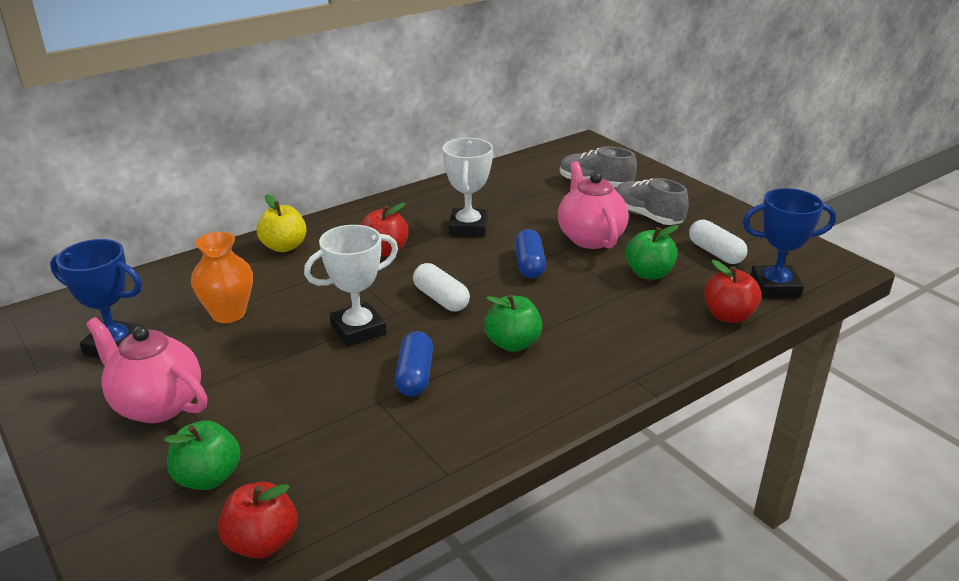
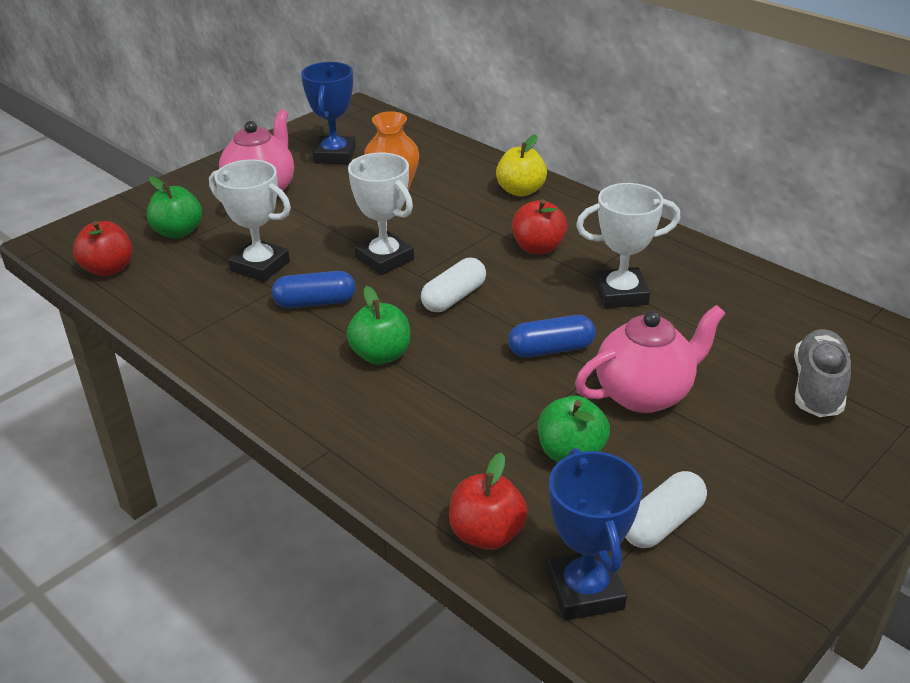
camera: 80 degrees right, 5 degrees up
(327, 410) = (260, 266): none -> white trophy
(647, 216) = (742, 446): grey shoe -> none

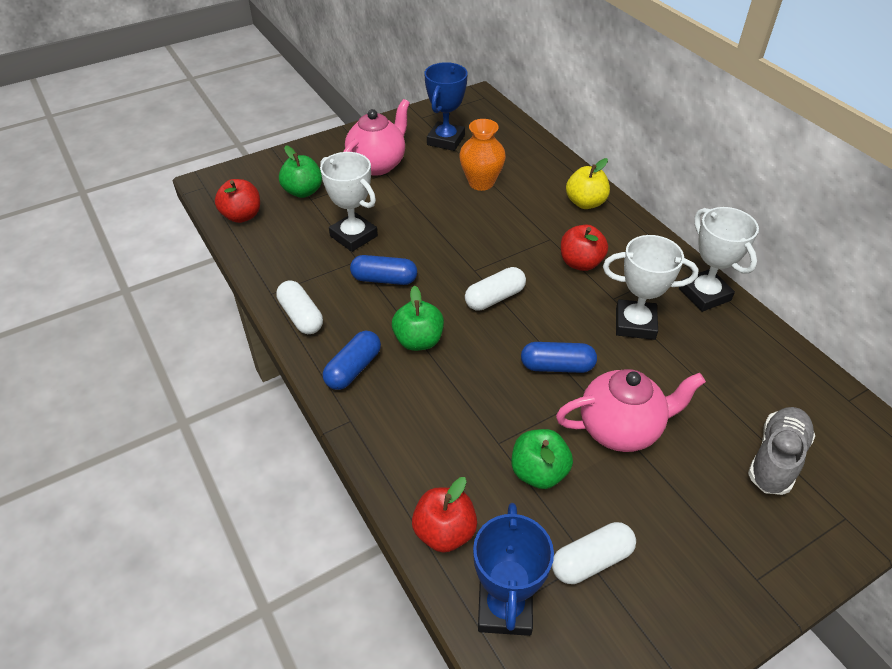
camera: 15 degrees right, 10 degrees up
(226, 357) = (301, 316): none -> white capsule
(313, 397) = (353, 369): none -> blue capsule
(384, 259) = (452, 248): white trophy -> white trophy (704, 294)

